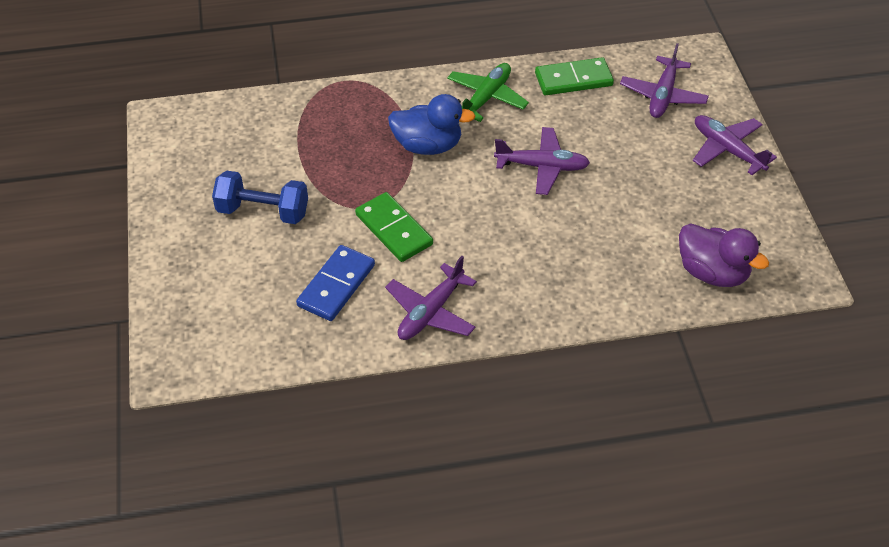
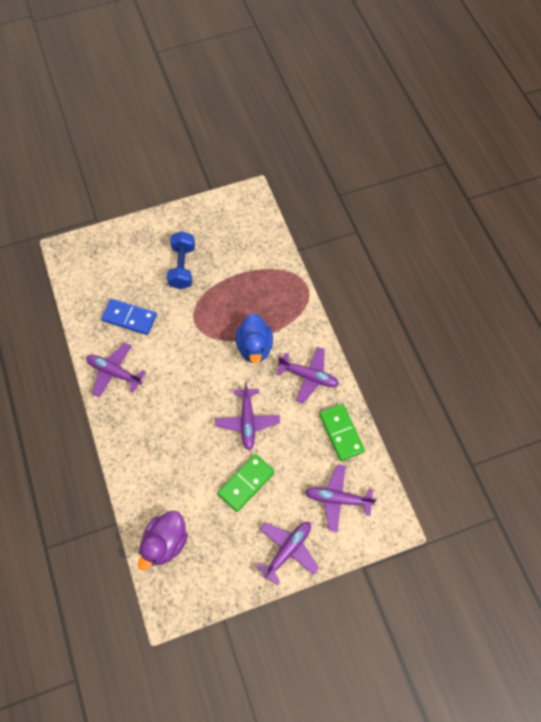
camera: 80 degrees right, 15 degrees up
(393, 230) = (177, 340): green domino -> green domino (246, 483)
(486, 98) = (309, 376): green plane -> purple plane

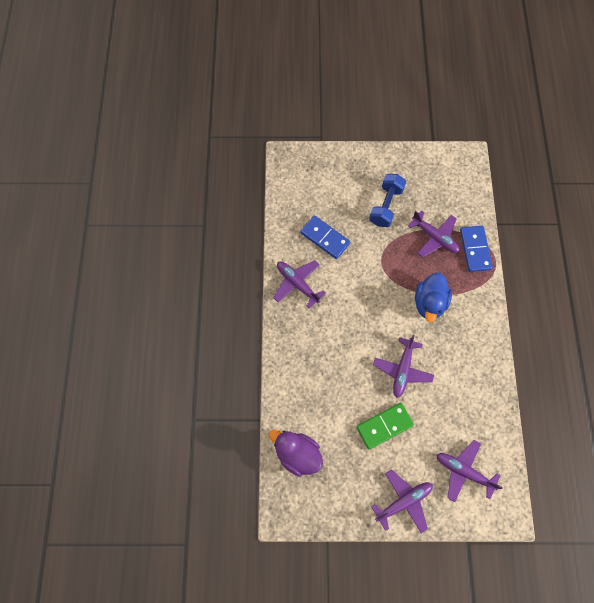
camera: 20 degrees right, 5 degrees up
(165, 543) = (297, 454): purple duck -> purple duck turned 75 degrees clockwise
(284, 281) = (475, 249): none -> blue domino
(309, 376) = (471, 347): purple plane -> purple plane (435, 237)
(341, 433) = (485, 410): green domino -> none

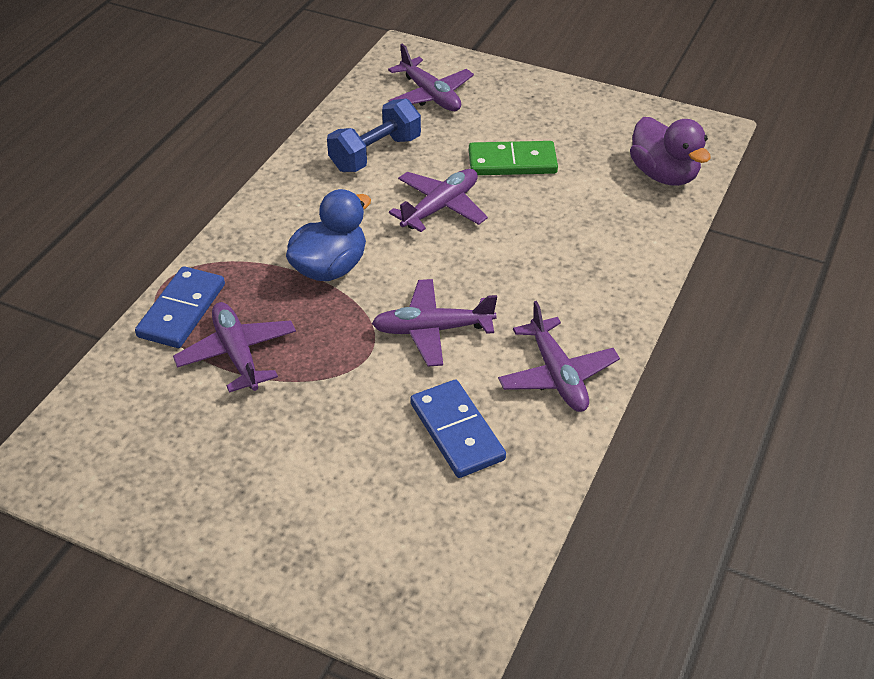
camera: 155 degrees left, 25 degrees down
(385, 206) = (288, 442): blue dumbbell -> blue dumbbell (375, 154)
(403, 501) = (532, 95): purple plane -> purple plane (432, 330)

